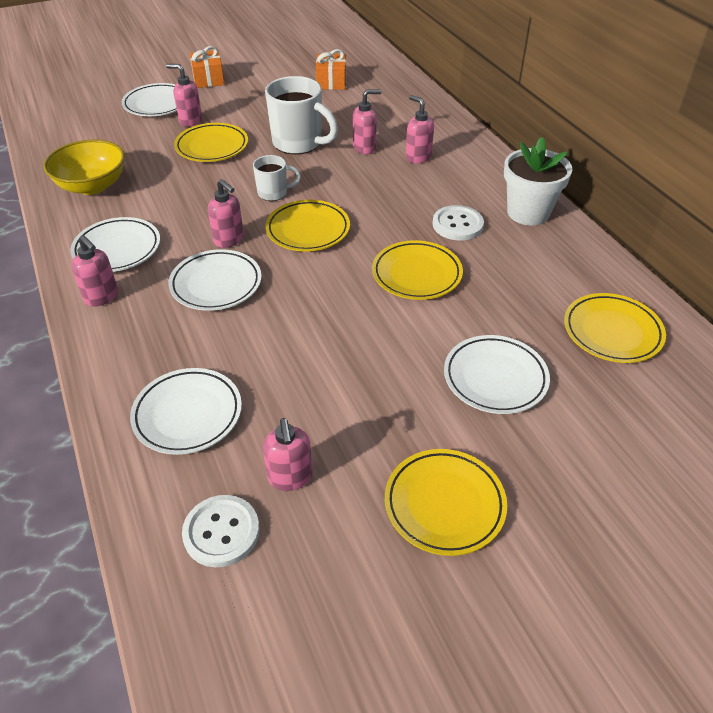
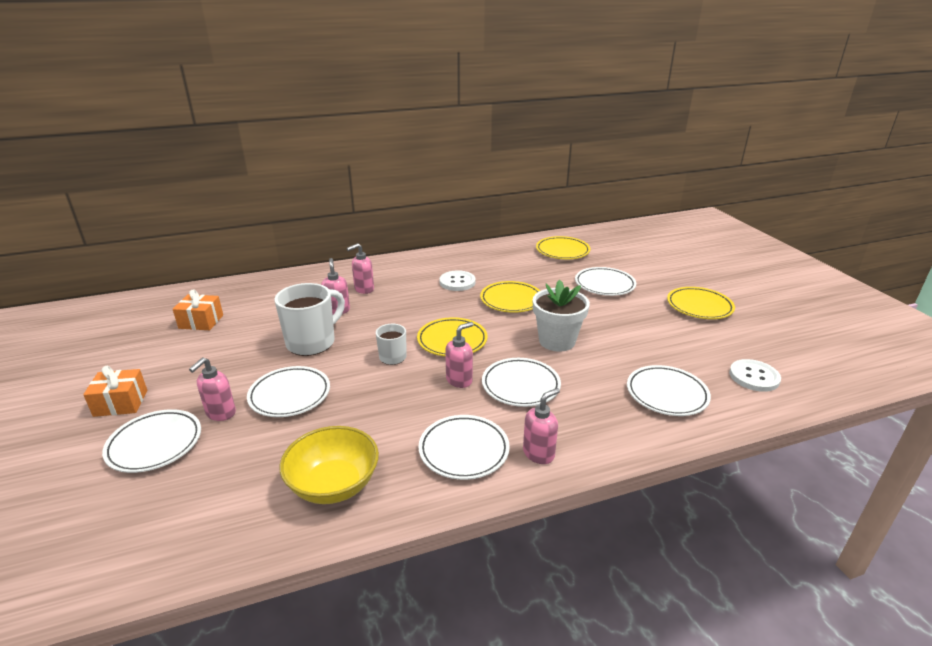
camera: 85 degrees left, 15 degrees down
(212, 147) = (290, 395): yellow plate -> white plate
(290, 477) = (703, 352): pink soap dispenser -> none
(528, 213) = (449, 259): white flower pot -> white flower pot (557, 341)

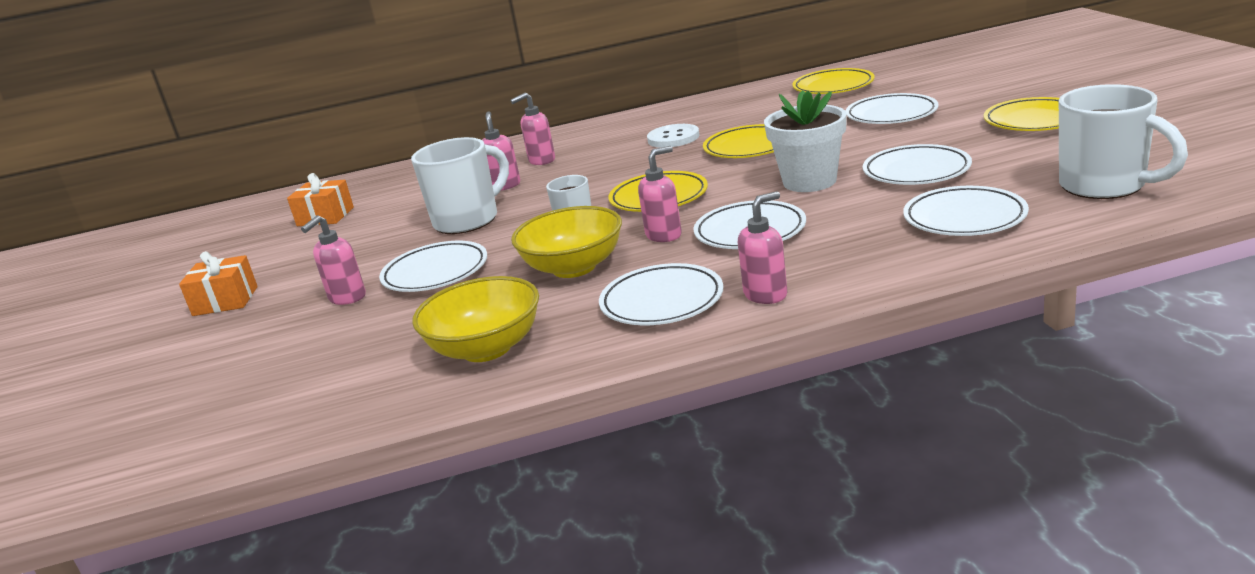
camera: 10 degrees right, 5 degrees down
(155, 444) = (266, 333): white plate -> white plate (916, 171)
(395, 404) = (574, 267): none -> yellow bowl
(754, 377) = (1105, 186): white button -> white mug

